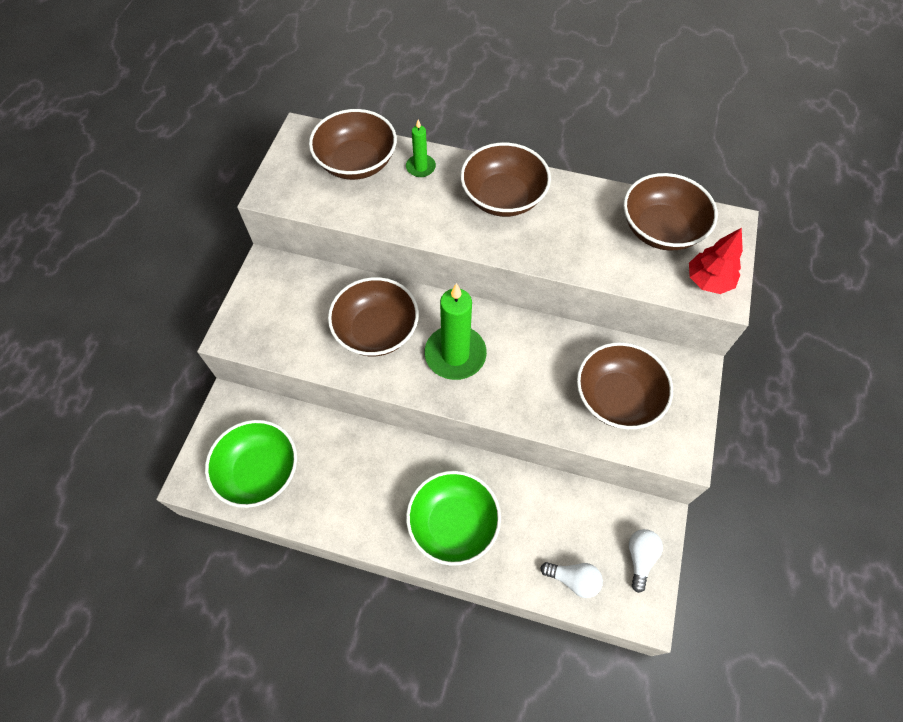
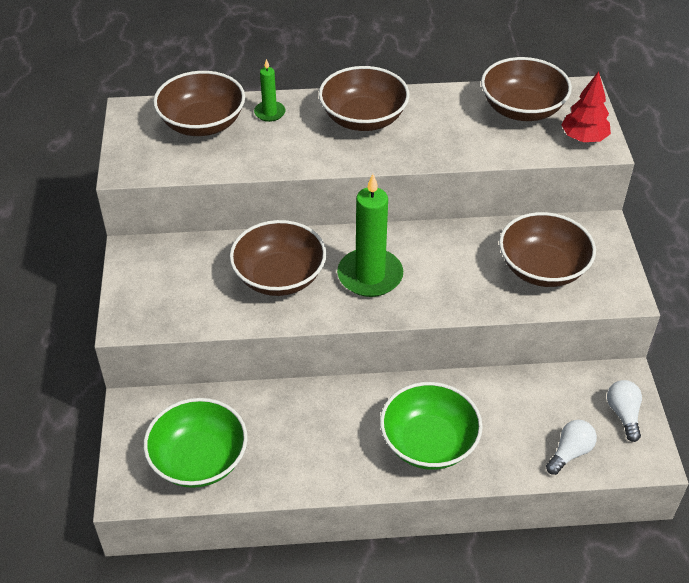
camera: 20 degrees left, 15 degrees down
(573, 579) = (570, 452): white light bulb -> white light bulb turned 45 degrees counterclockwise

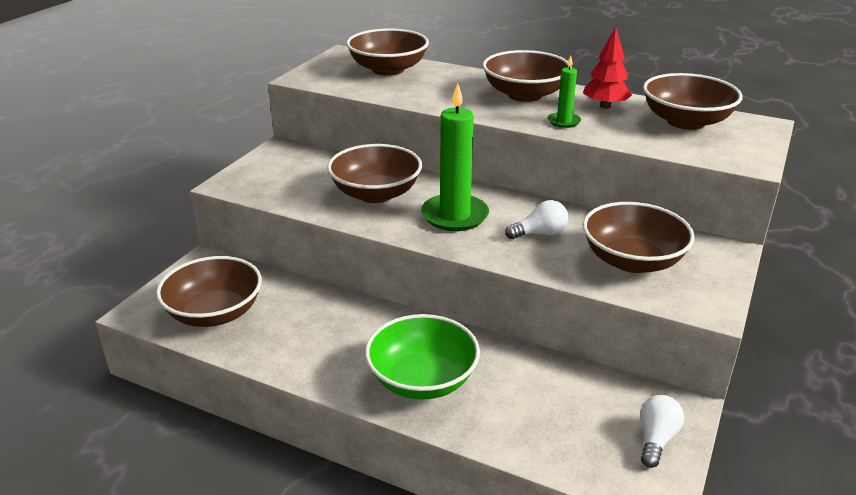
camera: 30 degrees right, 15 degrees down
(199, 459) = (215, 313): green bowl -> brown bowl
(269, 113) = (448, 75): green candle -> green candle (564, 121)
(570, 452) = (564, 447): white light bulb -> white light bulb (540, 233)
(583, 138) = (735, 153): red tree -> red tree (605, 106)

